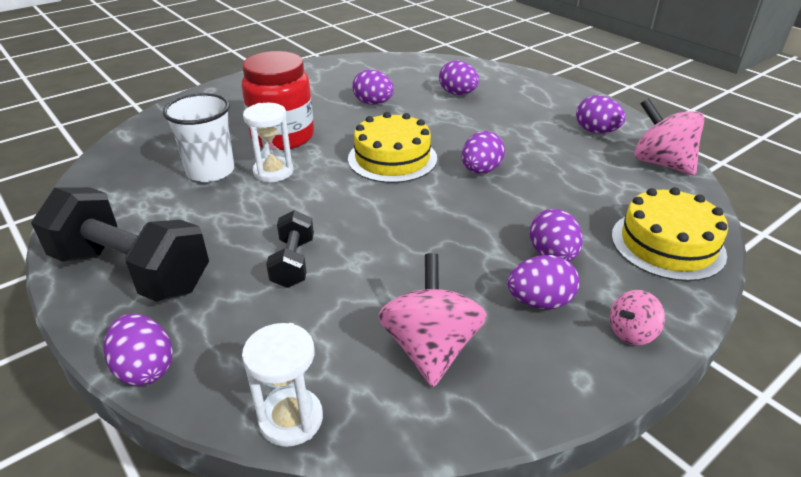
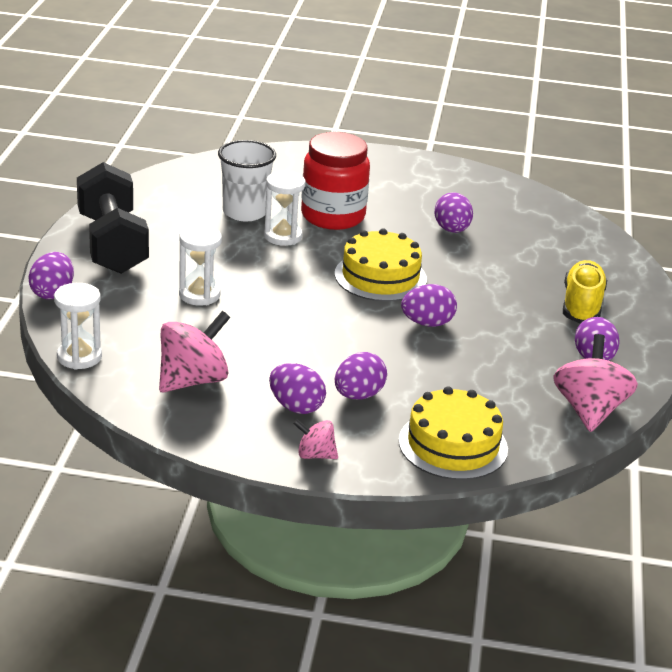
camera: 45 degrees right, 5 degrees down
(293, 263) = (199, 295): black dumbbell -> white hourglass
(458, 93) = (542, 262): purple egg -> none
(526, 105) = (581, 306): none -> yellow shoe

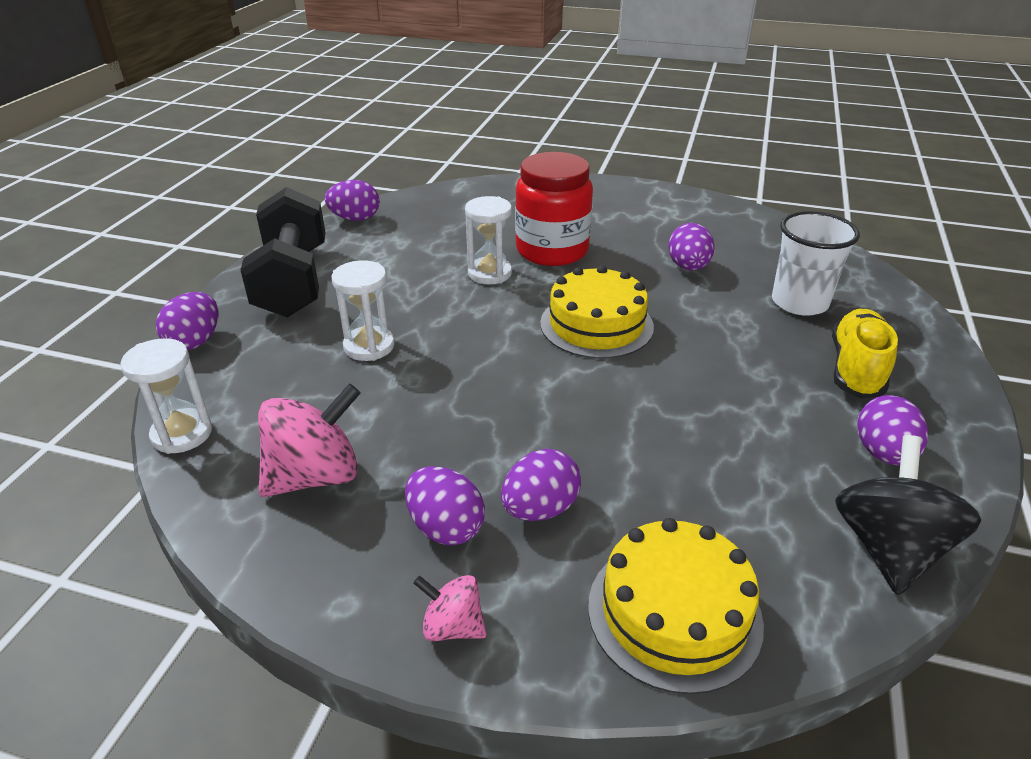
camera: 10 degrees right, 5 degrees up
(245, 212) = (454, 245): white cup -> white cup (799, 302)
(427, 323) = (649, 391): purple egg -> purple egg (355, 219)
(589, 410) = (888, 548): pink spinning top -> black spinning top

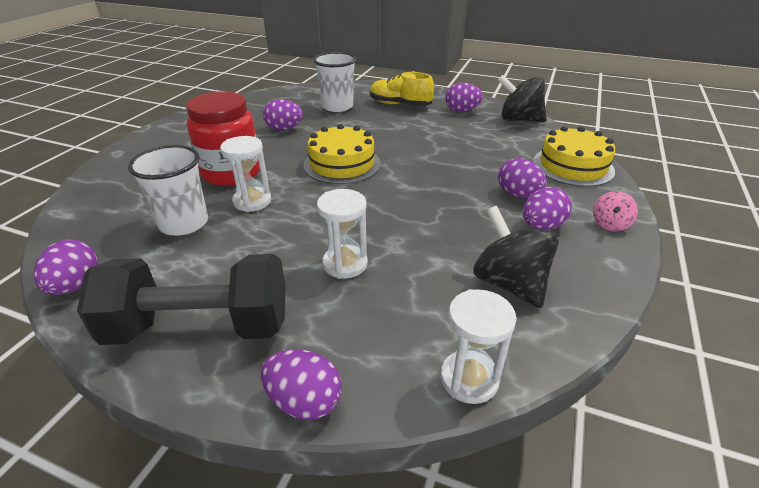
camera: 85 degrees left, 0 degrees up
(315, 476) = (509, 283): pink spinning top -> black spinning top
(444, 244) = (184, 223): none -> white cup

